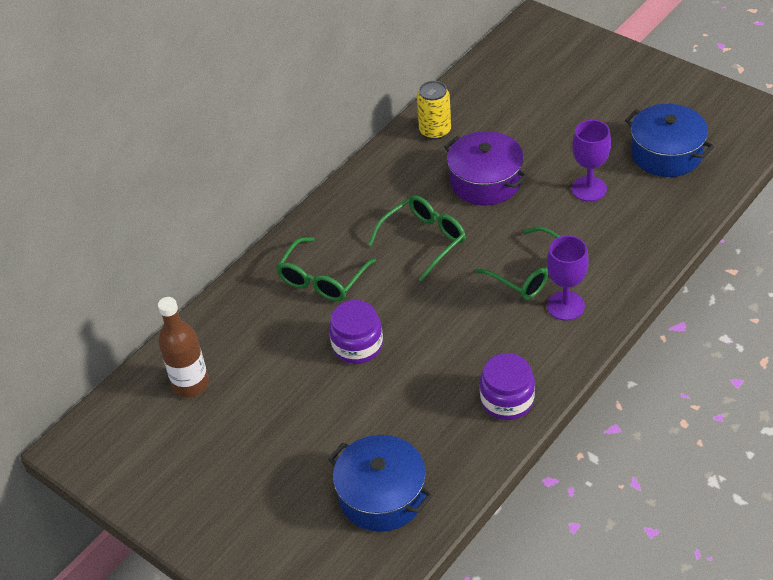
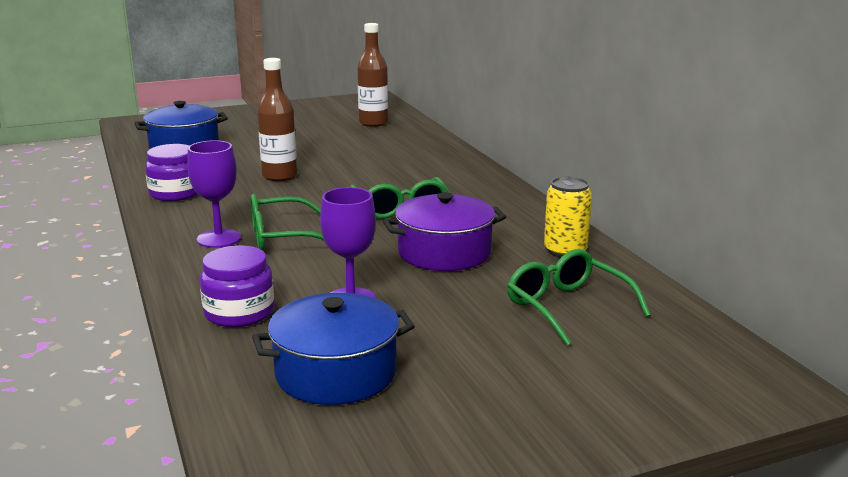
camera: 115 degrees right, 25 degrees down
(322, 279) = (413, 168): green glasses -> green glasses (567, 307)
(357, 345) = (322, 165): purple jar -> purple jar (239, 312)
(410, 356) = (279, 176): none -> brown bottle

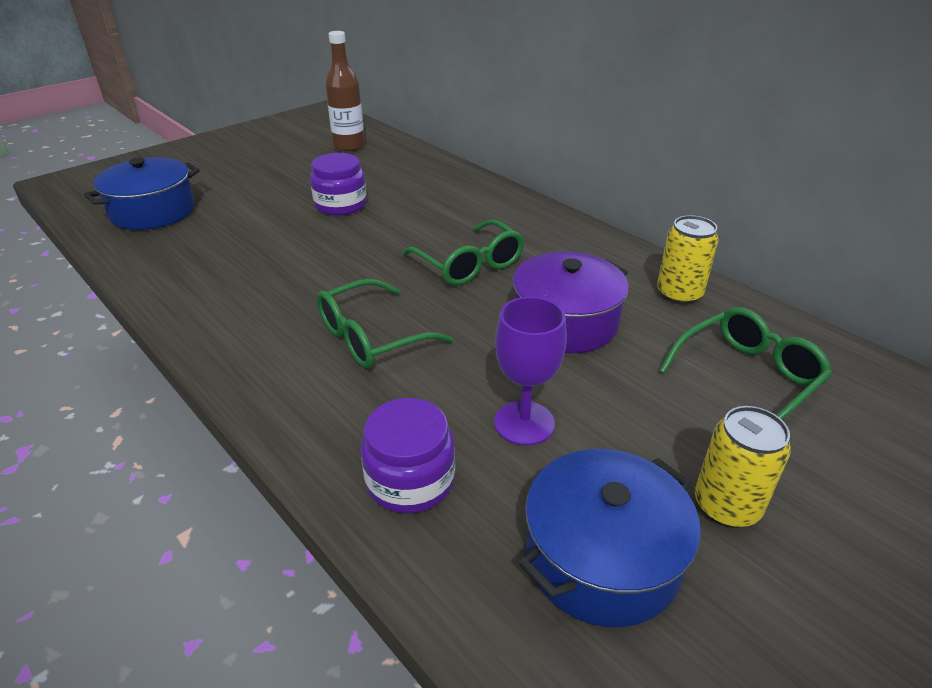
camera: 20 degrees left, 15 degrees up
(175, 193) = (191, 289): purple jar -> purple jar (341, 205)
(219, 238) = (296, 355): purple goblet -> none
(279, 176) = (300, 240): brown bottle -> none
(460, 368) = (726, 506): none -> yellow can
(567, 307) = (748, 376): green glasses -> green glasses turned 105 degrees clockwise

